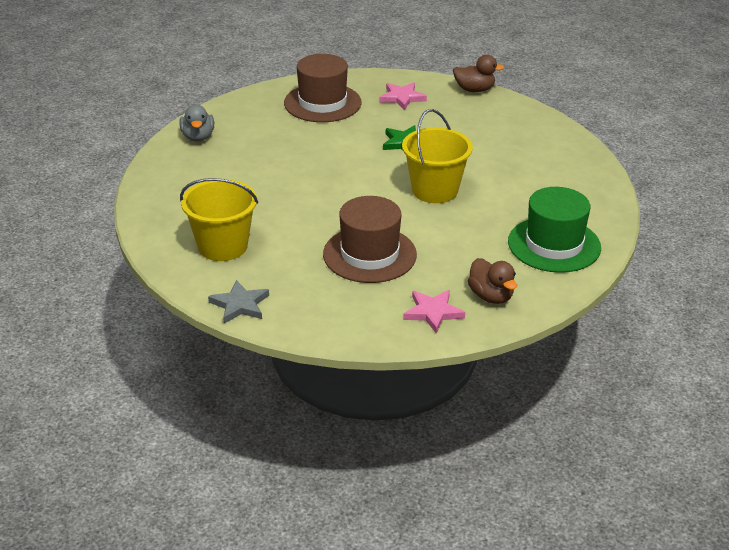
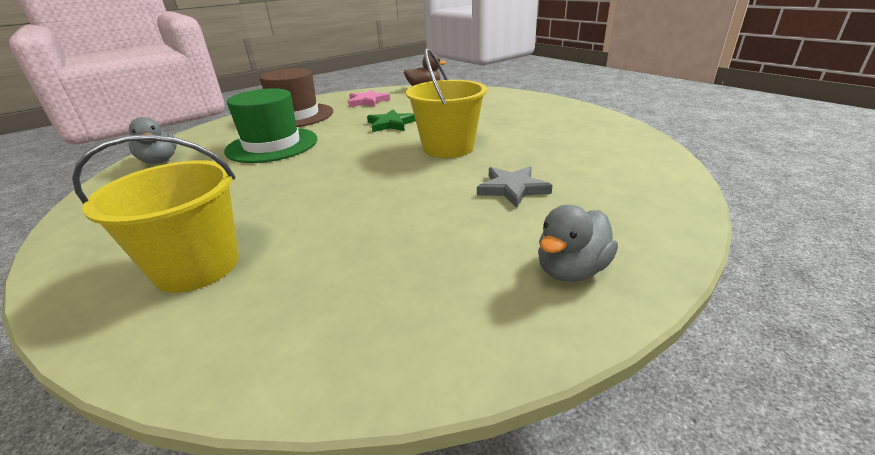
camera: 20 degrees left, 5 degrees down
(240, 305) = (240, 361): grey star -> grey star (512, 188)
(369, 254) = (422, 221): brown hat -> none
(433, 312) = (571, 270): pink star -> grey duck
(491, 296) = (618, 227): brown duck -> none
(554, 245) = (614, 161): green hat -> green hat (272, 145)

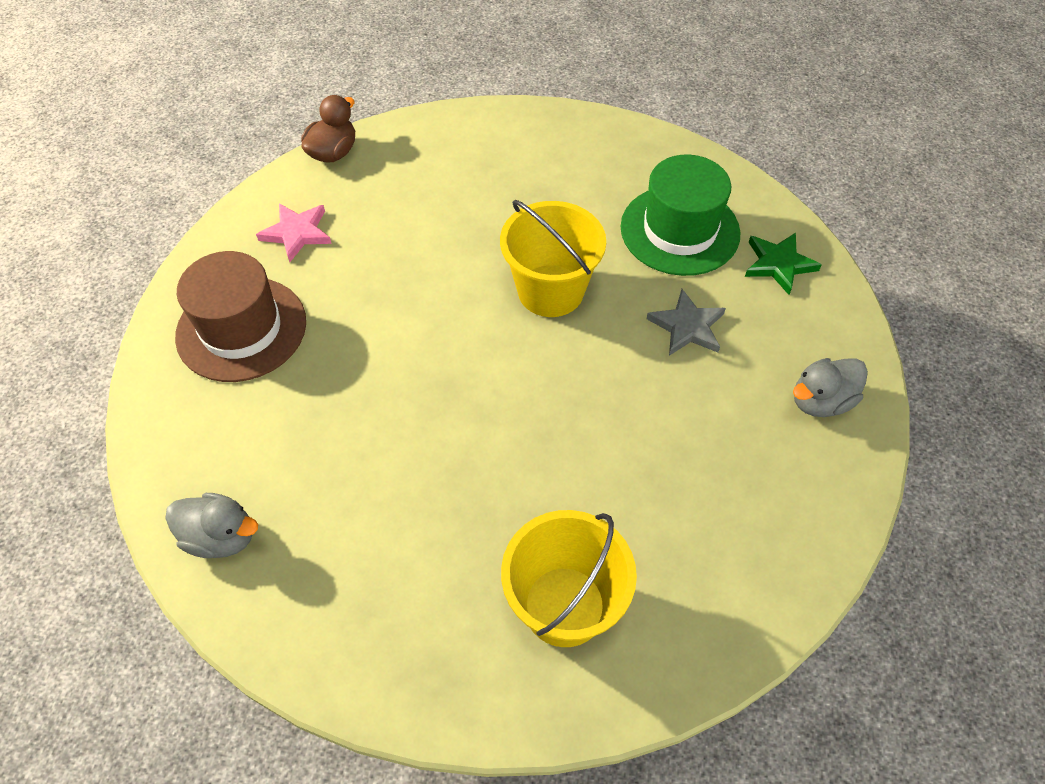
camera: 45 degrees left, 25 degrees up
(272, 145) = (326, 410): green hat -> green hat (680, 230)
(391, 124) = (417, 276): green star -> green star (778, 264)
(571, 270) = (820, 401): grey duck -> grey duck turned 60 degrees clockwise

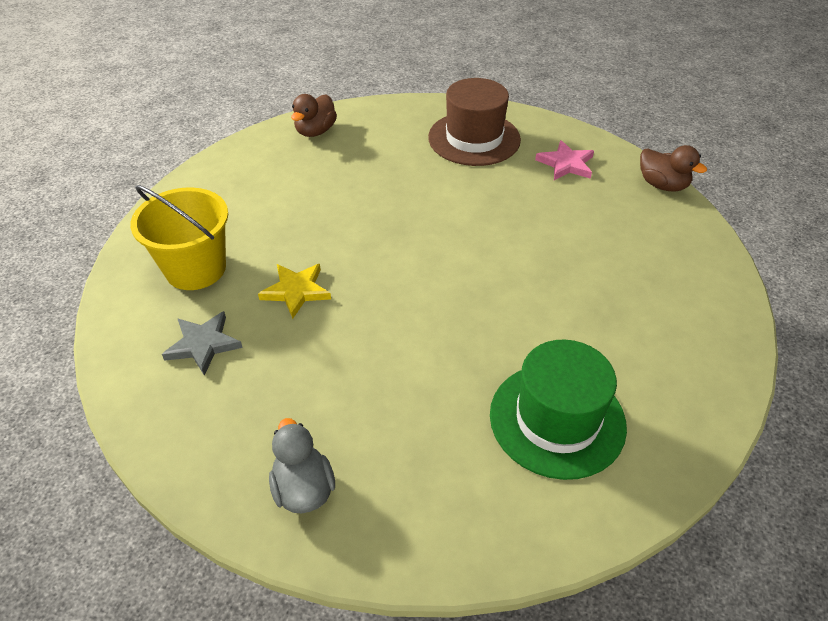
camera: 100 degrees right, 10 degrees down
(221, 537) = (315, 131): grey duck -> brown duck
(550, 290) = (485, 302): yellow bucket -> none
(576, 472) = (296, 291): none -> yellow star
(687, 326) = (423, 396): grey star -> grey star (203, 344)
(778, 264) = (496, 506): green star -> none

